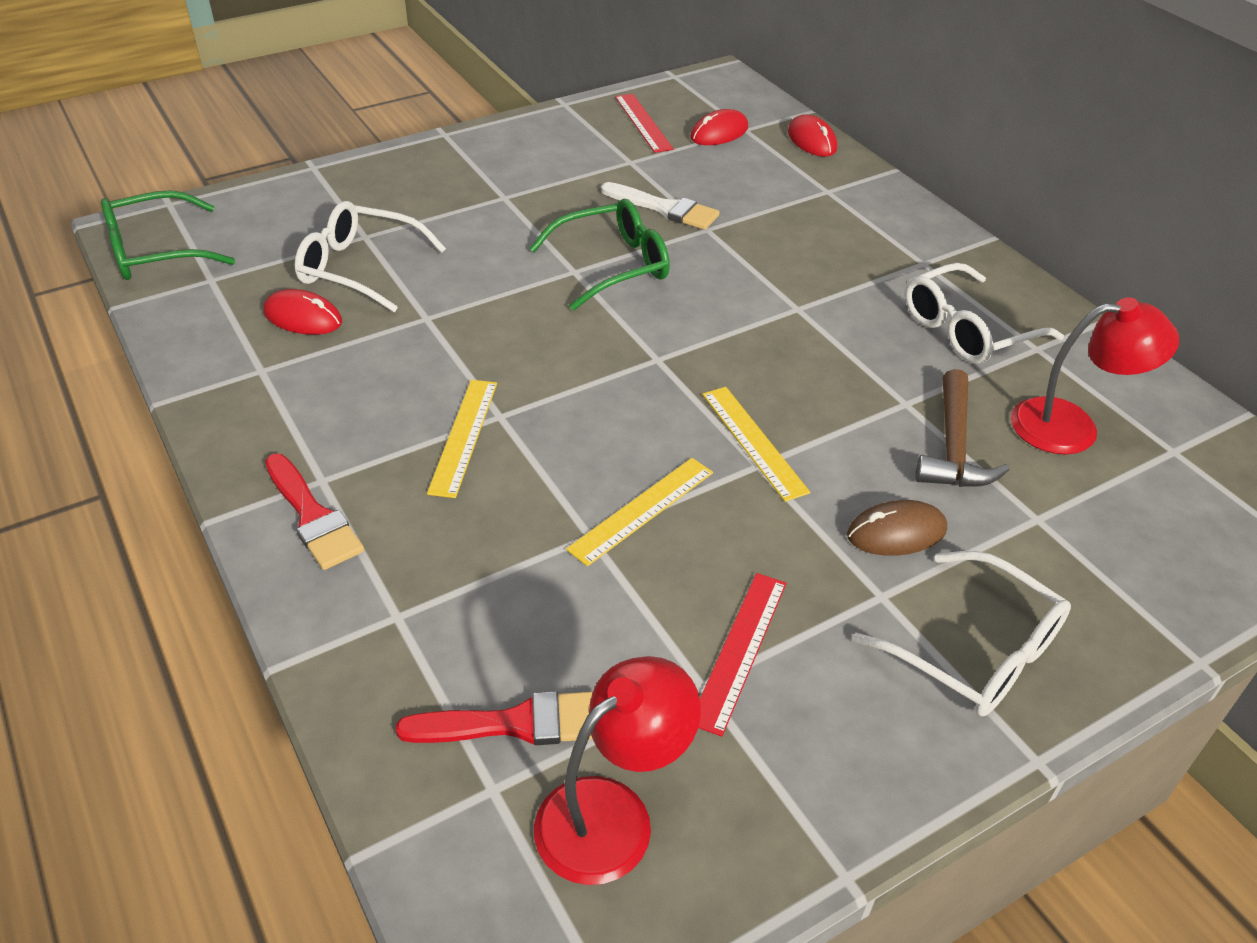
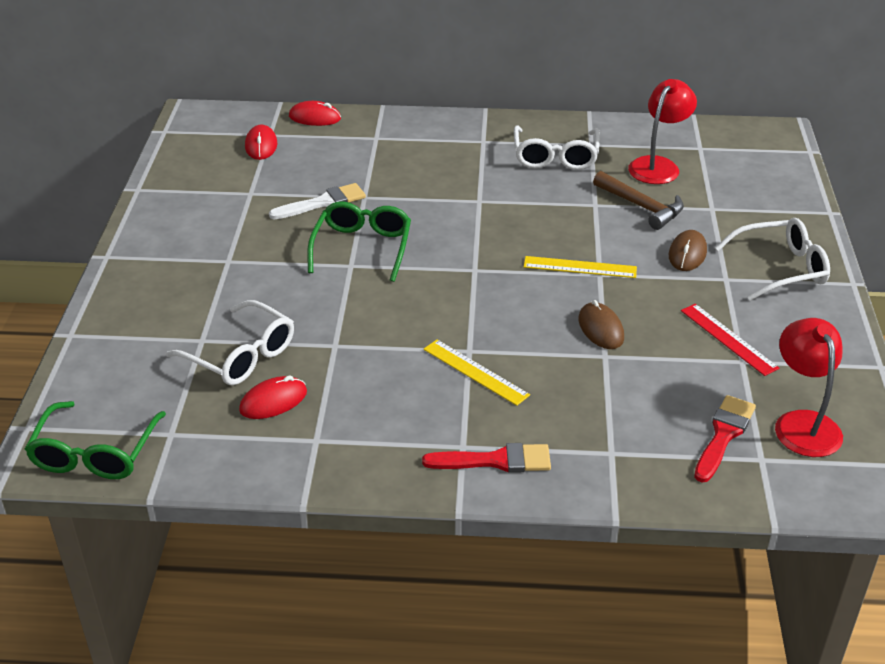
camera: 55 degrees left, 5 degrees down
(359, 268) = (241, 355): white glasses -> white glasses turned 105 degrees counterclockwise
(642, 510) = (601, 329): yellow ruler -> brown mouse
(643, 122) = (208, 168): red ruler -> none

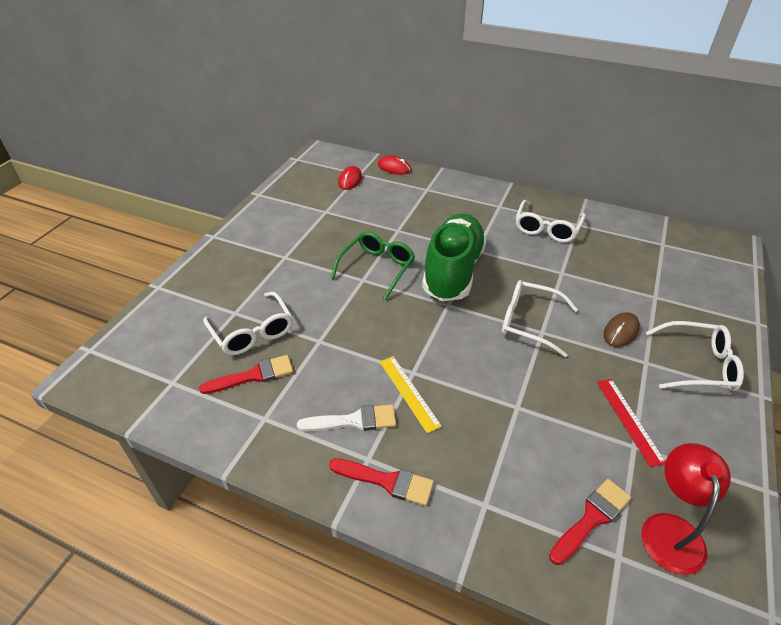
camera: 20 degrees right, 5 degrees up
(95, 453) = (116, 383): green glasses -> none
(273, 401) = (253, 375): red mouse -> red brush
(323, 203) = (368, 228): white brush -> white brush (353, 421)
(462, 231) = (453, 271): none -> green shoe
(580, 267) = (529, 322): yellow ruler -> white glasses
(601, 329) = (523, 381): brown mouse -> none
(642, 207) = (598, 282): brown hammer -> none
(658, 165) = (623, 251): red lamp -> none

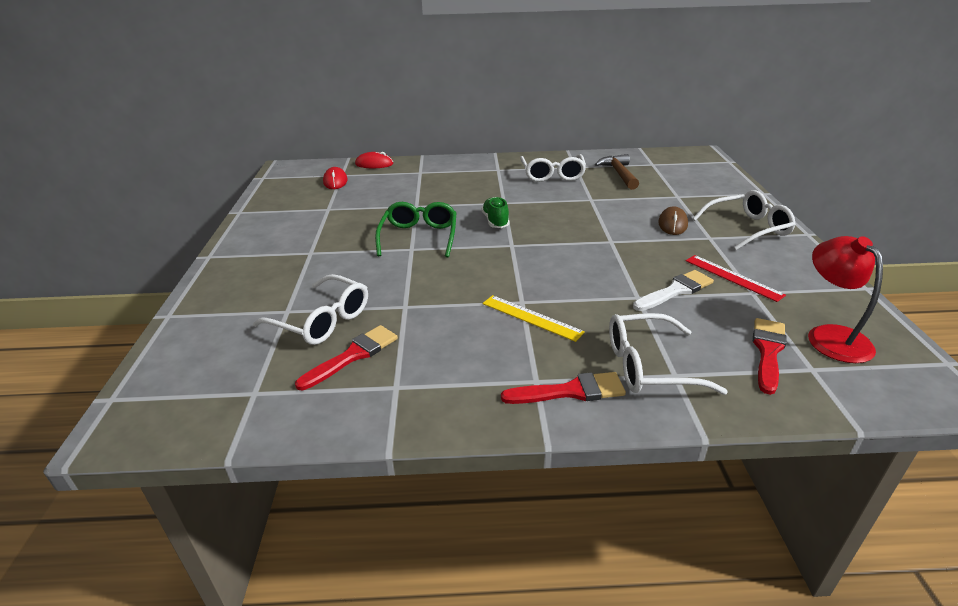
camera: 25 degrees left, 10 degrees down
(353, 421) = (495, 356): white brush -> white brush (675, 291)
(453, 271) = (495, 221): green shoe -> green shoe, size x0.42
(529, 322) = (594, 238): white glasses -> white glasses (648, 366)
(616, 247) = (619, 174): none -> brown hammer

